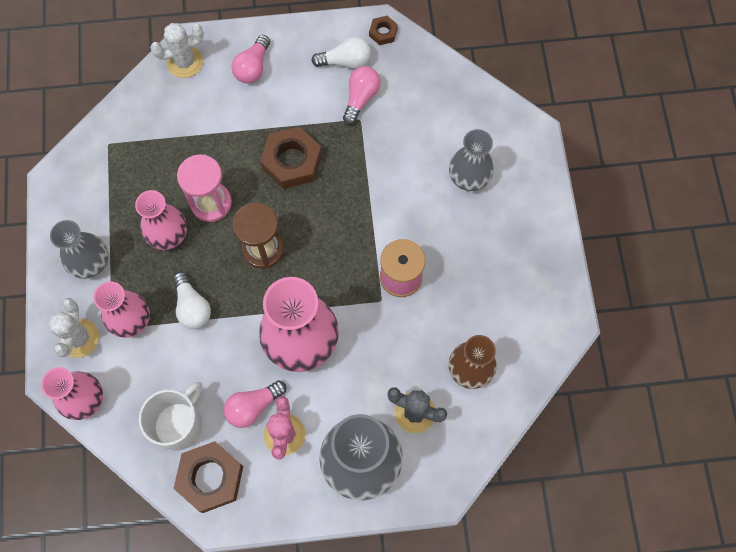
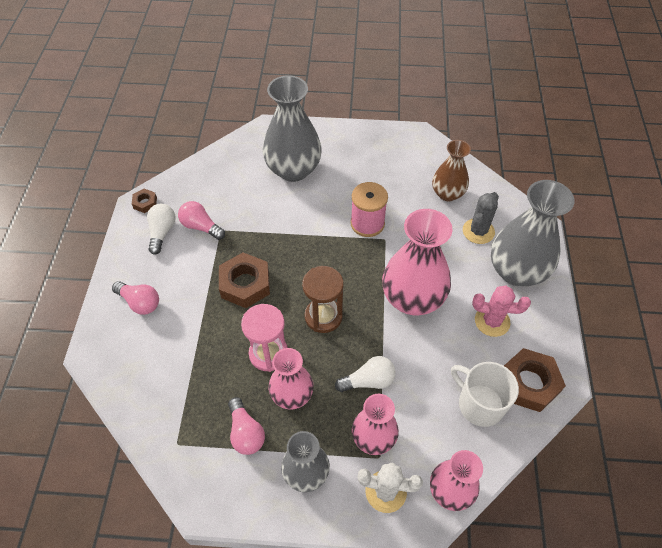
camera: 80 degrees left, 15 degrees down
(185, 62) = (111, 360): white cactus -> none
(253, 406) = (466, 341): pink light bulb -> pink light bulb (246, 432)
(469, 177) = (293, 169): grey vase -> grey vase, size x1.65

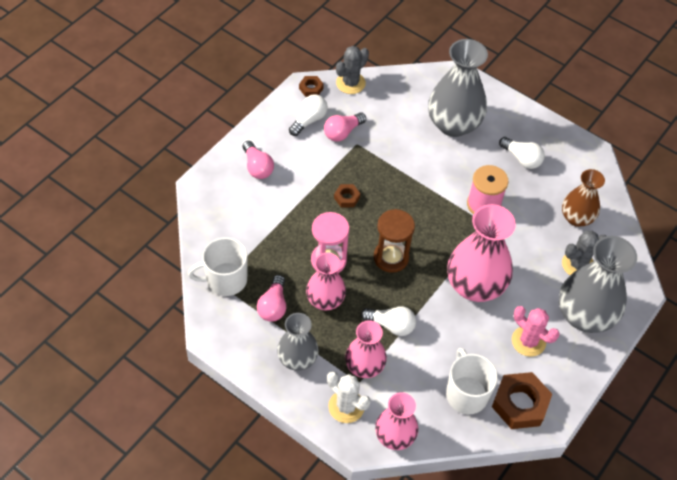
camera: 30 degrees right, 0 degrees up
(179, 180) = (350, 83): none -> grey cactus
(179, 436) = (225, 280): none -> white mug
(201, 227) = (342, 132): pink light bulb -> pink light bulb turned 105 degrees counterclockwise
(245, 284) = (346, 198): brown nut -> brown nut, size x0.50
(369, 169) = (521, 159): none -> white light bulb

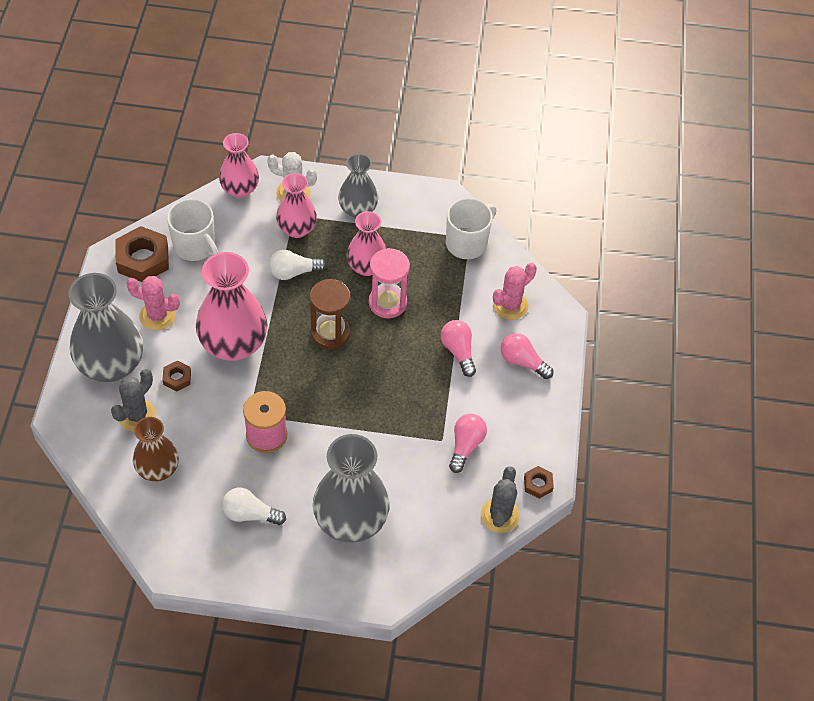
camera: 150 degrees right, 0 degrees up
(232, 212) = (510, 305): none -> pink cactus
(273, 306) = (409, 241): pink light bulb -> pink light bulb (458, 351)
(309, 120) = (511, 442): white light bulb -> none
(346, 198) = (412, 373): brown nut -> brown nut (177, 378)

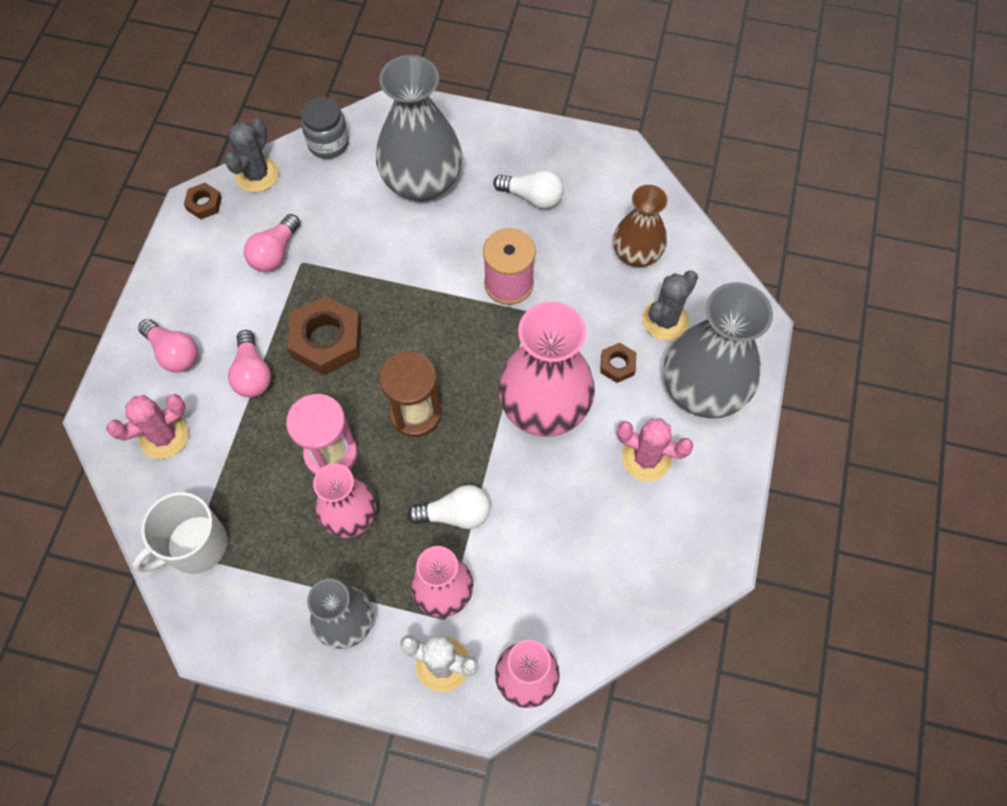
camera: 170 degrees left, 10 degrees up
(143, 259) = (671, 554): brown nut -> brown nut (326, 340)
(195, 246) = (596, 571): white mug -> none
(443, 552) = (328, 143): none -> grey jar

